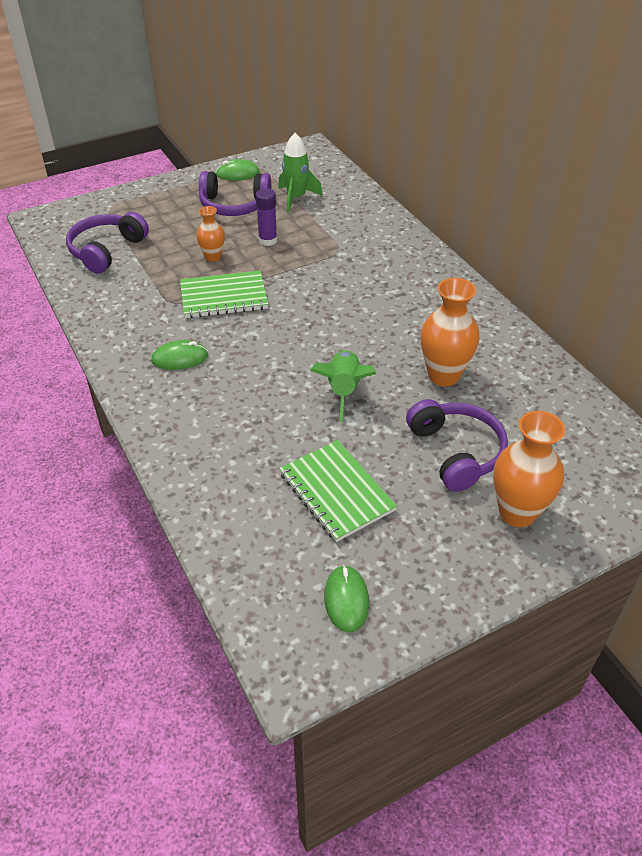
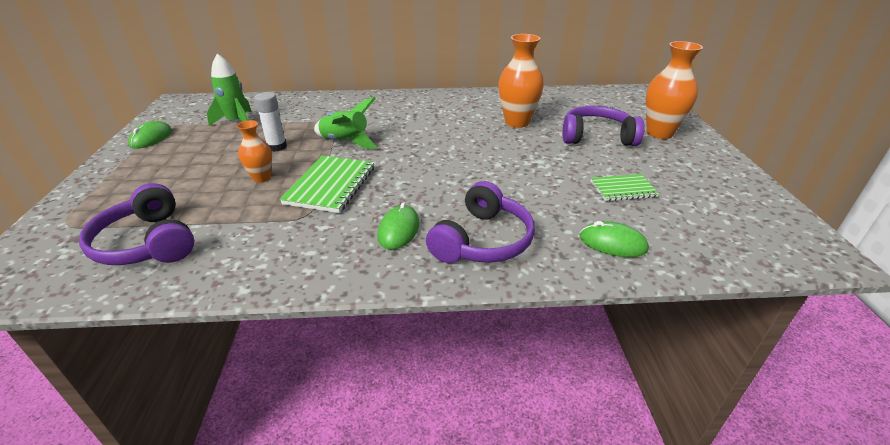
camera: 65 degrees left, 10 degrees down
(234, 205) = (198, 150): purple headphones -> purple headphones (483, 241)
(268, 240) = (277, 147): purple glue stick -> white glue stick
(336, 492) = (623, 189): green notebook -> green notebook, size x0.62
(343, 390) = (507, 160): green rocket -> green rocket (345, 142)
(346, 600) = (741, 212): green mouse -> green mouse (612, 243)

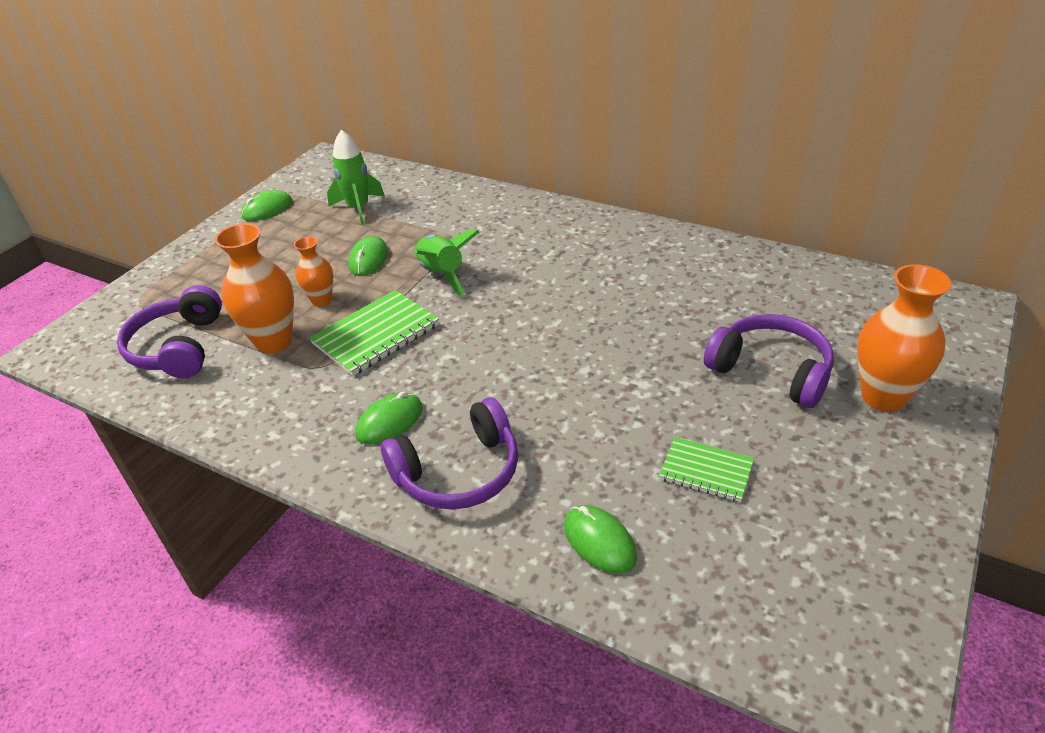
camera: 35 degrees right, 5 degrees up
(277, 147) = (368, 259): white glue stick -> green mouse
(517, 122) = (681, 307): orange vase -> orange vase (274, 341)

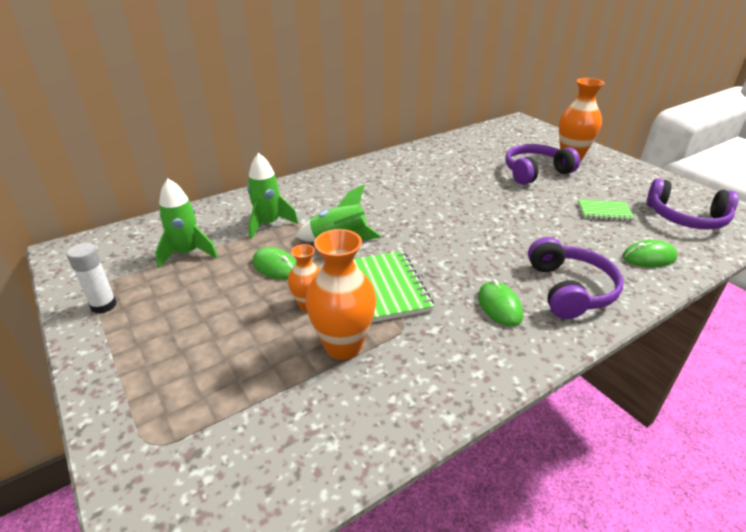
camera: 65 degrees left, 5 degrees down
(178, 347) = (287, 419): purple headphones -> purple headphones (686, 218)
(267, 209) = (103, 305): green mouse -> white glue stick
(438, 224) = (268, 224): none -> green rocket
(706, 471) = (604, 211): green notebook -> green notebook turned 45 degrees clockwise

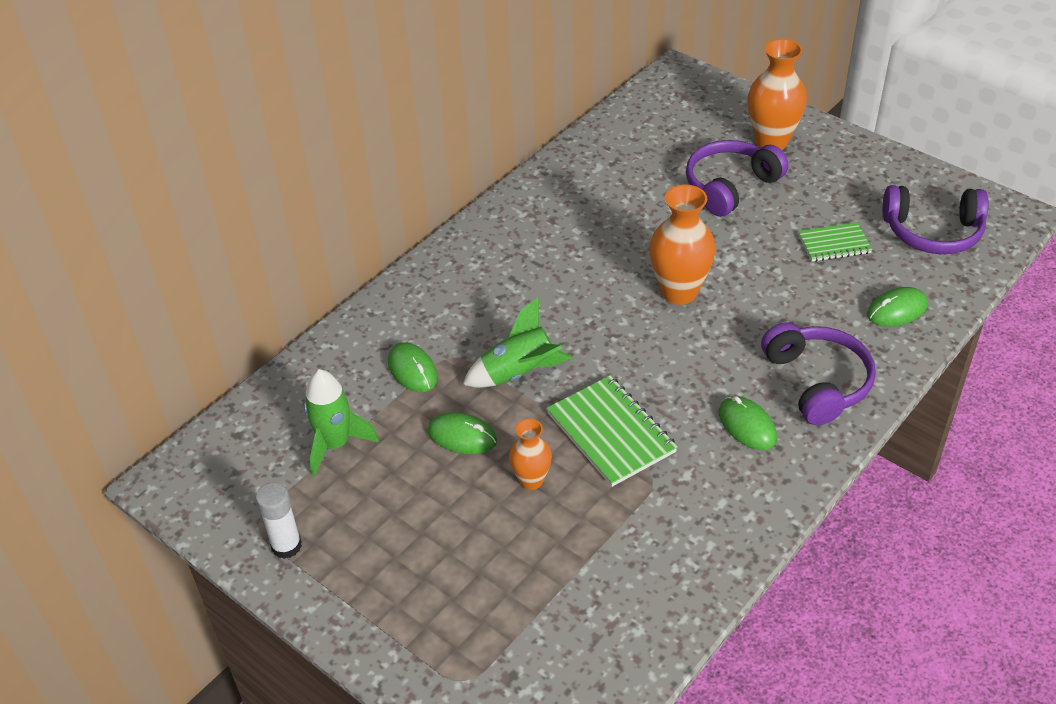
camera: 15 degrees left, 10 degrees up
(268, 224) = (412, 370): green rocket -> green mouse
(343, 346) = (597, 522): orange vase -> orange vase (679, 292)

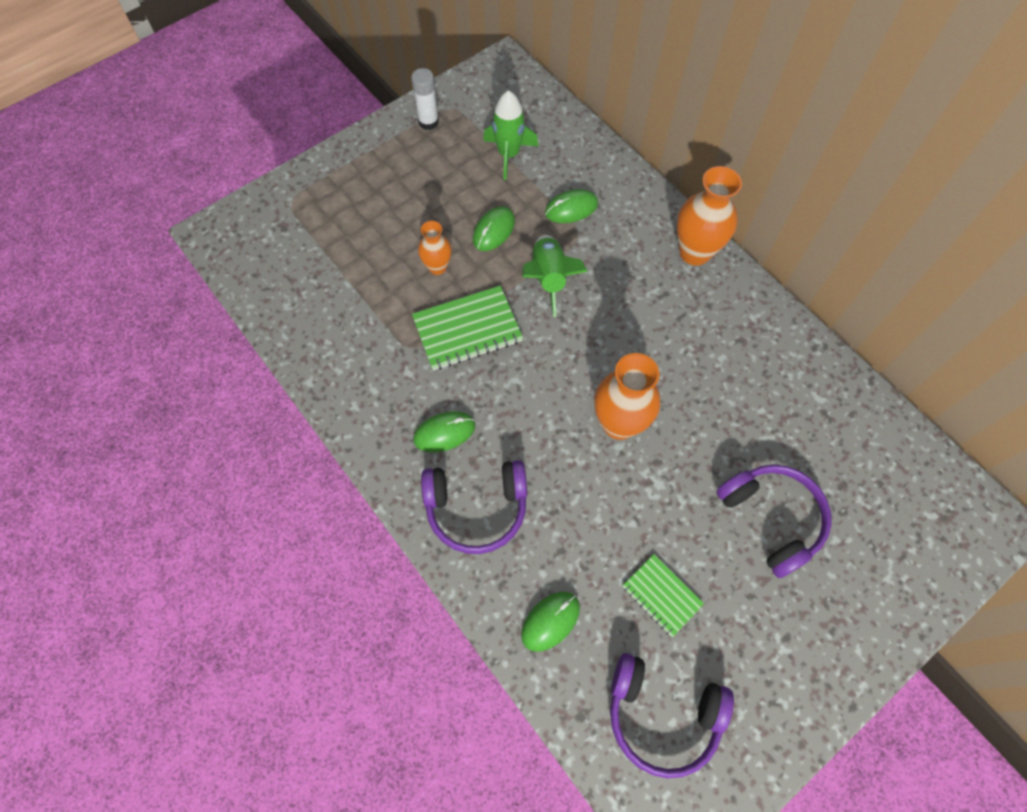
camera: 100 degrees right, 20 degrees up
(771, 142) = (848, 590): orange vase -> orange vase (695, 252)
(834, 244) = (661, 595): green notebook -> green notebook turned 45 degrees counterclockwise
(897, 310) = (550, 621): green mouse -> green mouse turned 60 degrees clockwise
(932, 232) = (662, 715): purple headphones -> purple headphones turned 90 degrees counterclockwise

